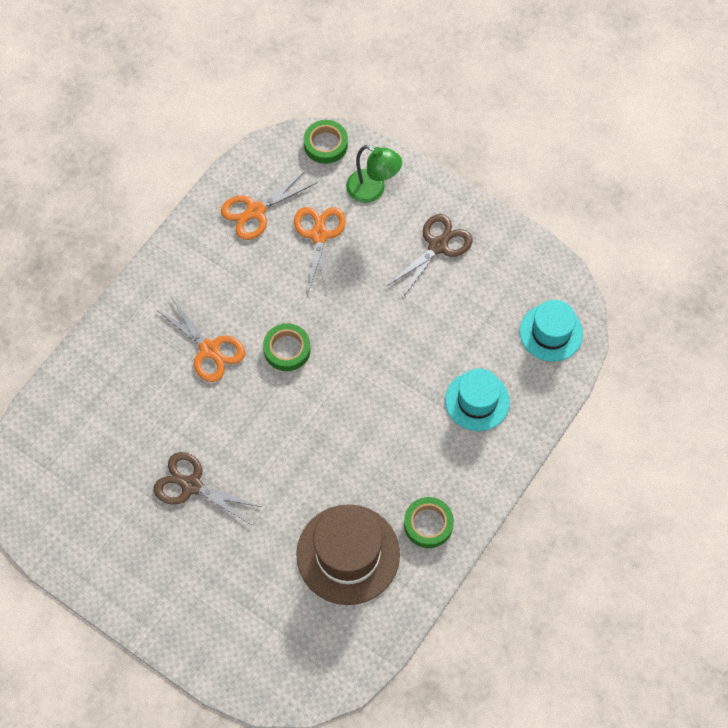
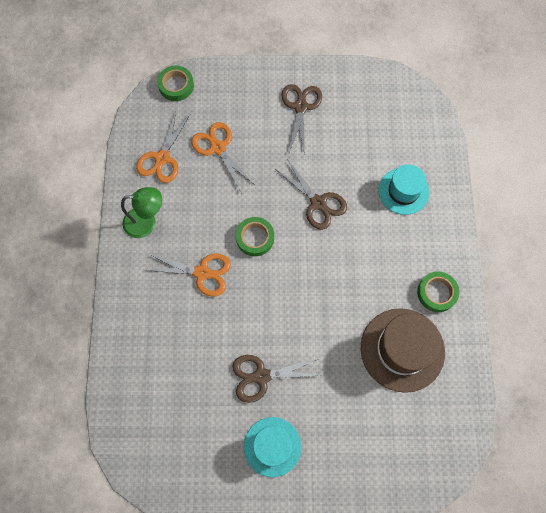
camera: 35 degrees left, 5 degrees up
(373, 190) = (230, 97): green lamp -> green lamp (146, 222)
(378, 356) = (318, 203): none -> brown scissors
(551, 332) = (413, 118): turquoise hat -> turquoise hat (272, 446)

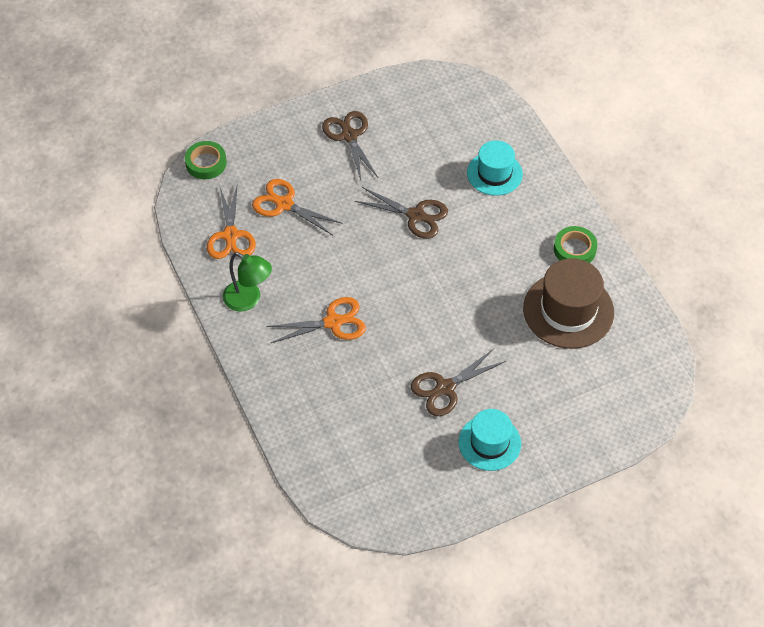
camera: 25 degrees left, 15 degrees down
(146, 222) = (248, 300): green lamp -> green lamp turned 60 degrees clockwise
(255, 238) = (369, 271): green tape -> none

